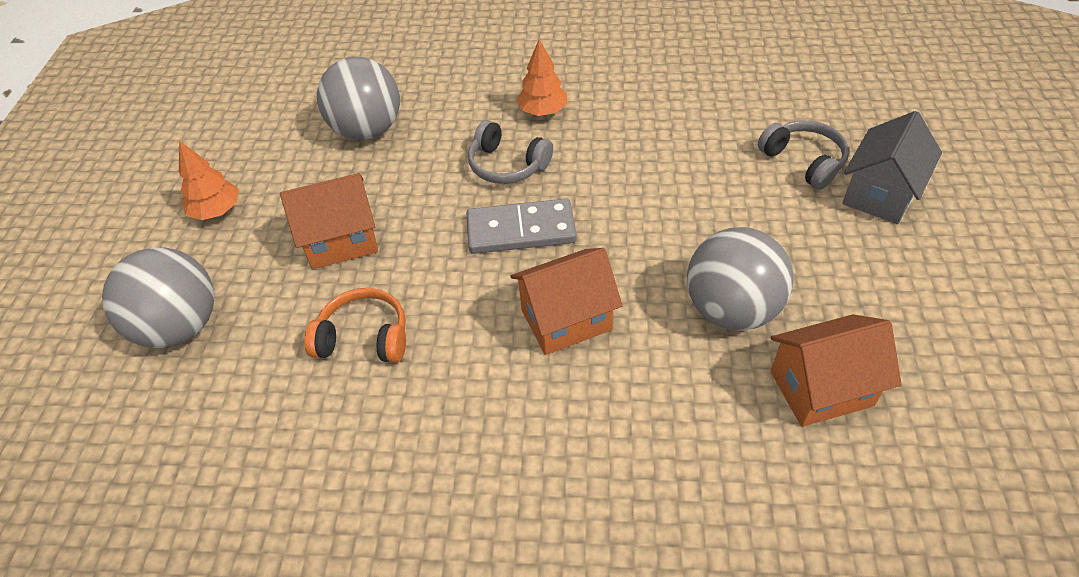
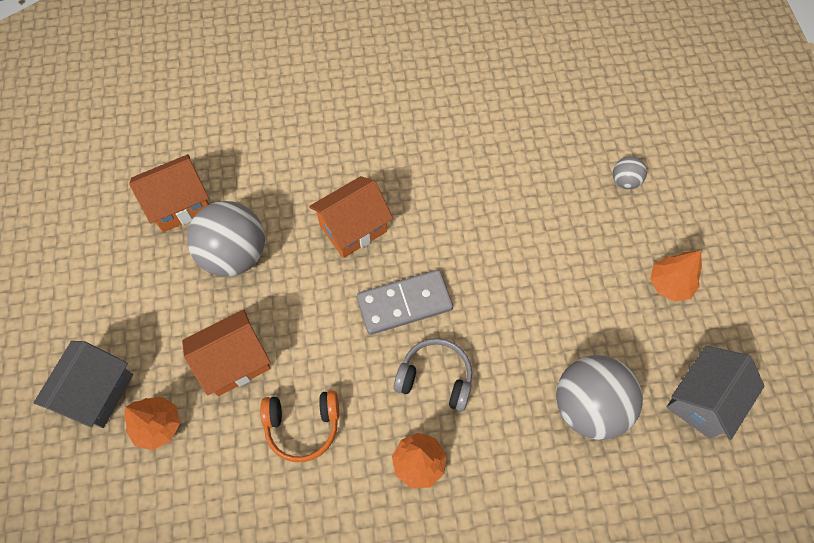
camera: 165 degrees right, 15 degrees up
(180, 327) = (624, 181): grey ball -> grey ball, size x0.47
(261, 123) = (702, 400): none -> grey house
(341, 241) = (547, 270): orange house -> orange house (235, 362)
(364, 337) = (491, 193): orange headphones -> orange headphones (303, 426)
(804, 161) = (158, 426): grey headphones -> orange tree

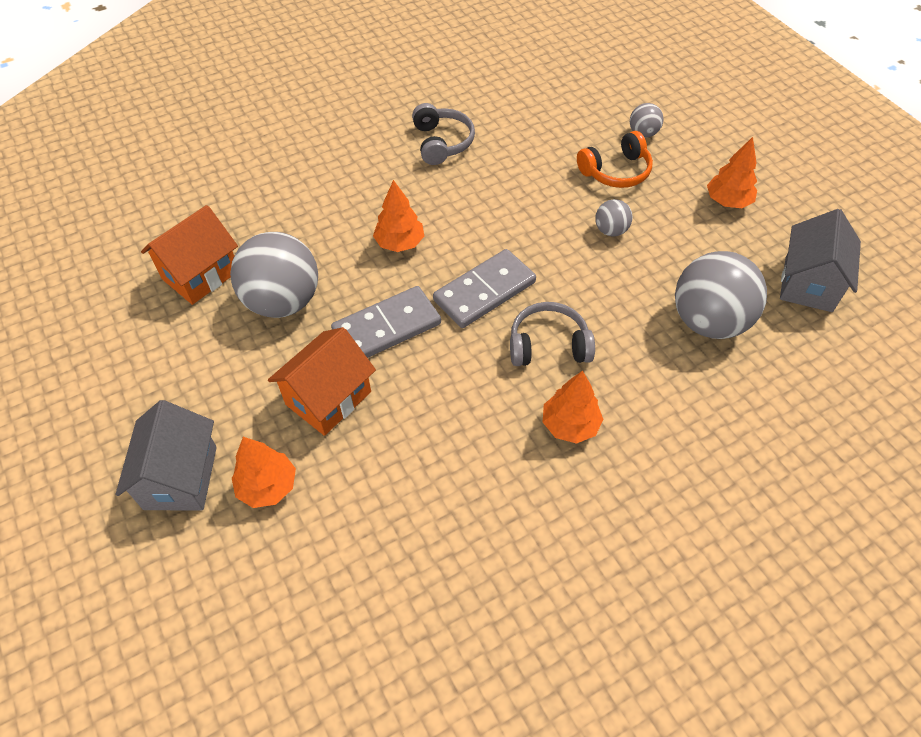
camera: 20 degrees left, 10 degrees down
(303, 426) = (431, 432): orange headphones -> orange headphones (616, 171)
(308, 311) = (387, 327): none -> grey domino
(353, 228) = (400, 243): orange house -> orange tree
(434, 132) = (442, 142): none -> grey headphones
(544, 279) = (611, 230): none -> grey ball

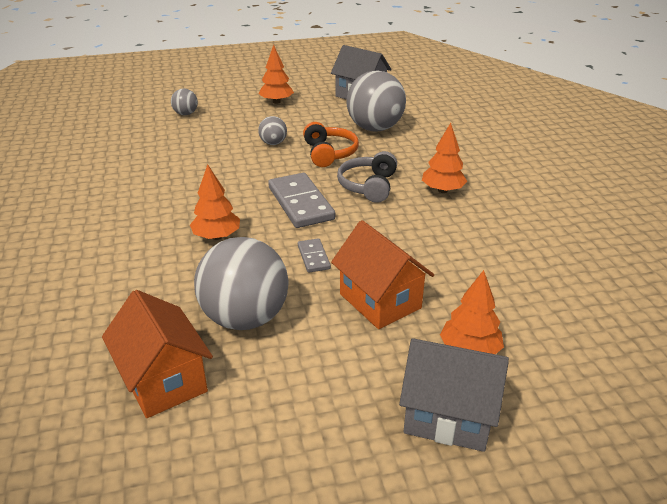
camera: 75 degrees left, 20 degrees down
(387, 327) = (313, 257): grey domino -> grey domino, size x0.50
(442, 142) = (107, 196): grey headphones -> none
(616, 171) = (215, 130): orange headphones -> orange headphones (329, 153)

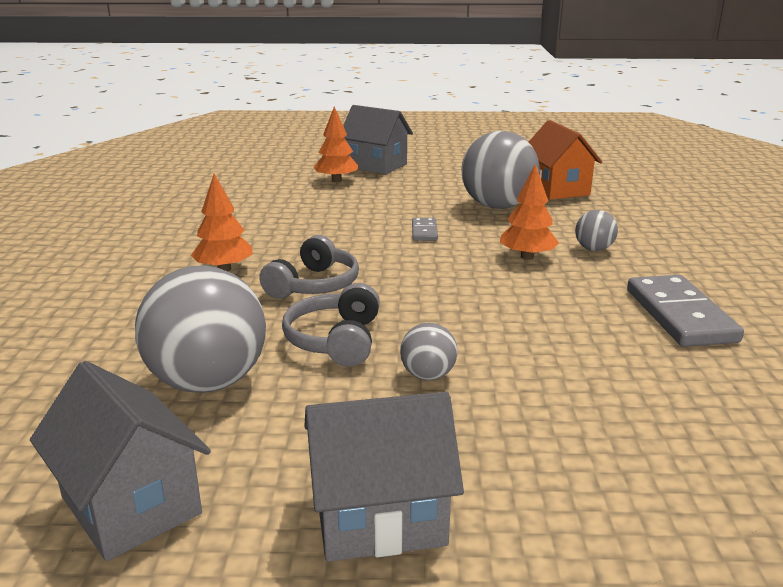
camera: 165 degrees left, 10 degrees down
(186, 114) = (641, 505): grey ball -> grey ball (593, 249)
(276, 102) = (379, 518): orange tree -> grey house
(301, 203) = (417, 276): grey domino -> grey domino (679, 315)
(329, 153) = (335, 340): orange headphones -> grey headphones
(380, 301) = (380, 203): orange house -> none

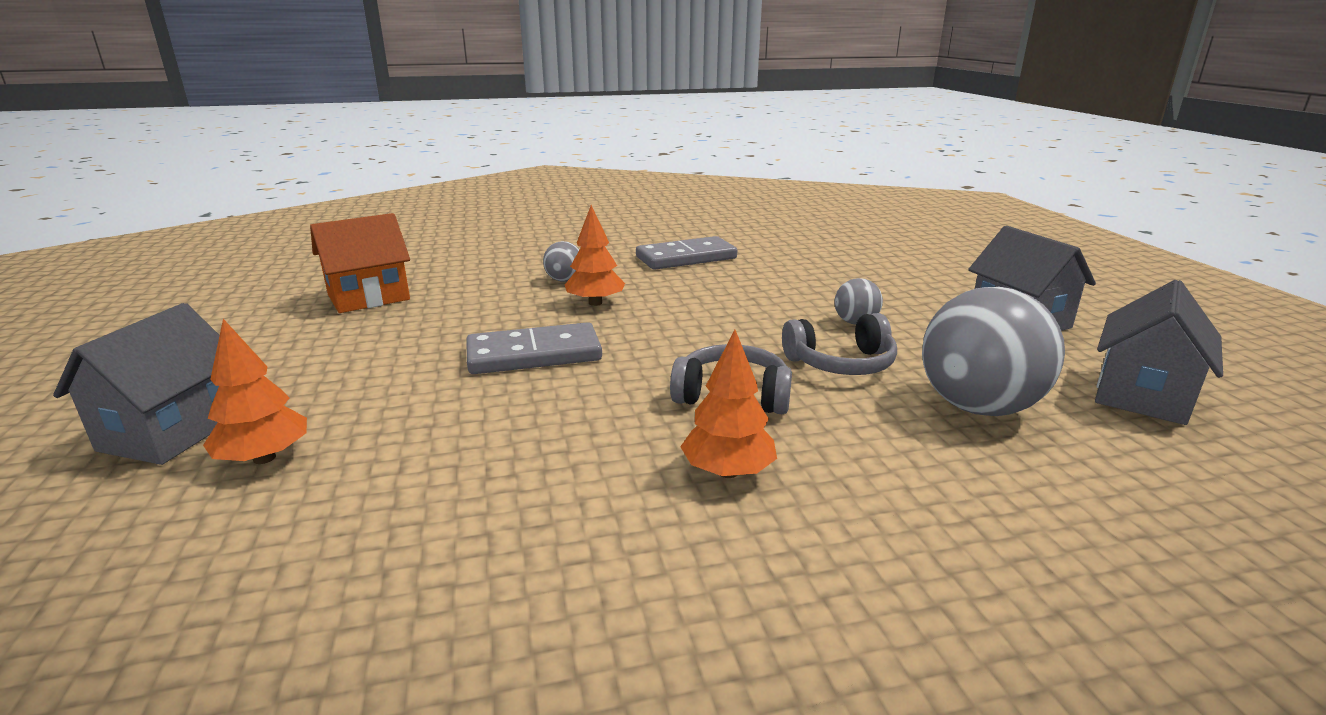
camera: 105 degrees left, 0 degrees up
(424, 231) = (534, 355): grey domino -> grey domino, size x1.99
(497, 206) = (434, 323): grey ball -> none

